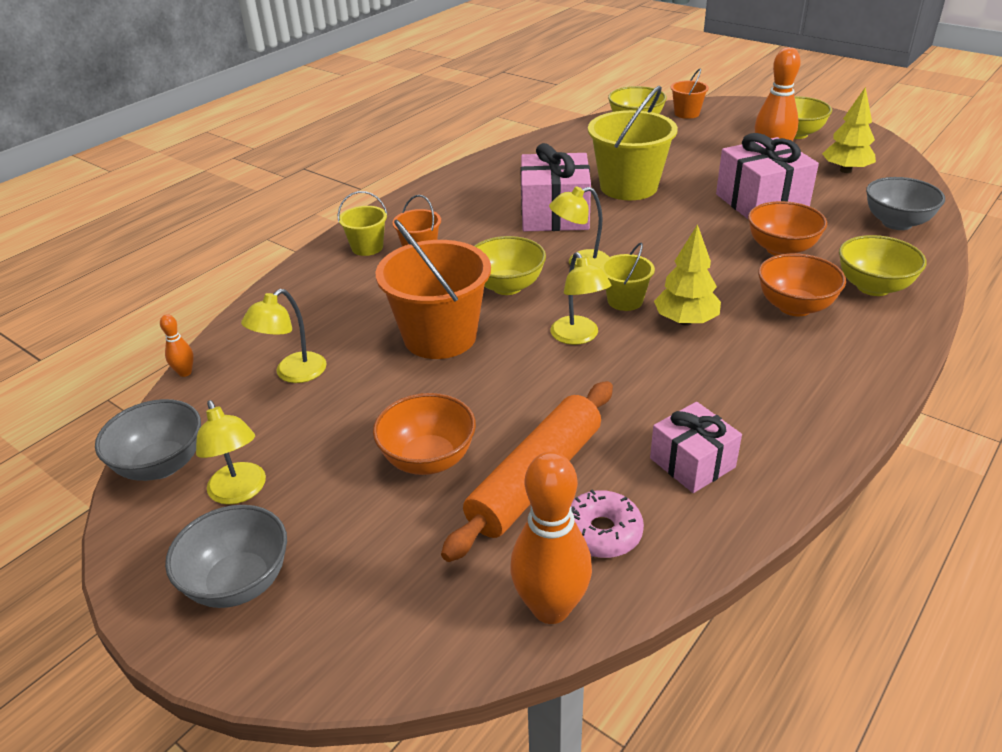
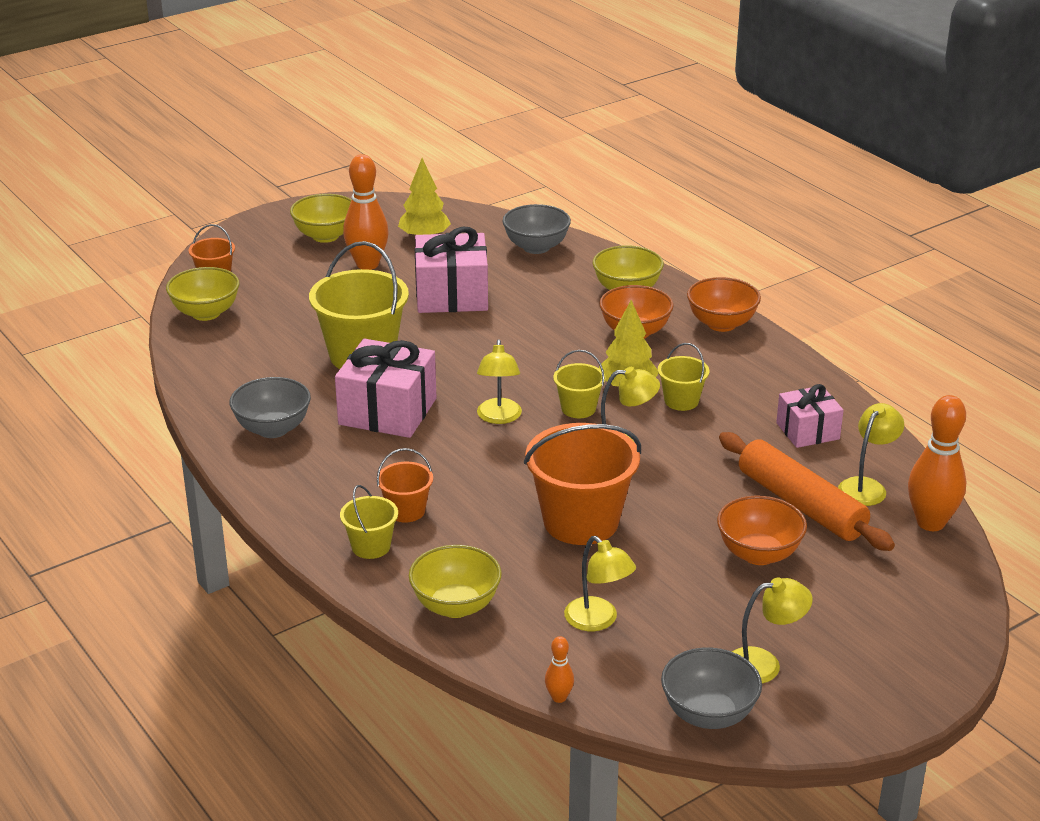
camera: 75 degrees left, 5 degrees down
(239, 582) = (872, 669): grey bowl -> grey bowl (272, 429)
(507, 286) = (514, 467): yellow bowl -> yellow bowl (455, 606)
(602, 532) = (867, 486): pink donut -> yellow lamp
(685, 359) = (681, 401): none -> yellow bucket
(781, 249) = (542, 311): orange bowl -> orange bowl (721, 324)

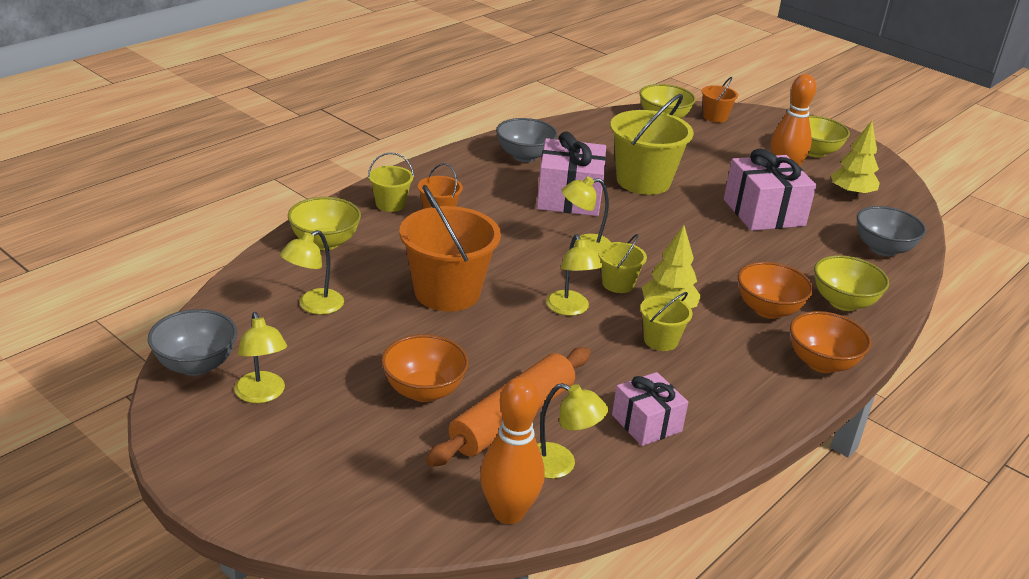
camera: 75 degrees right, 0 degrees up
(559, 697) = (218, 292): orange bowling pin -> none

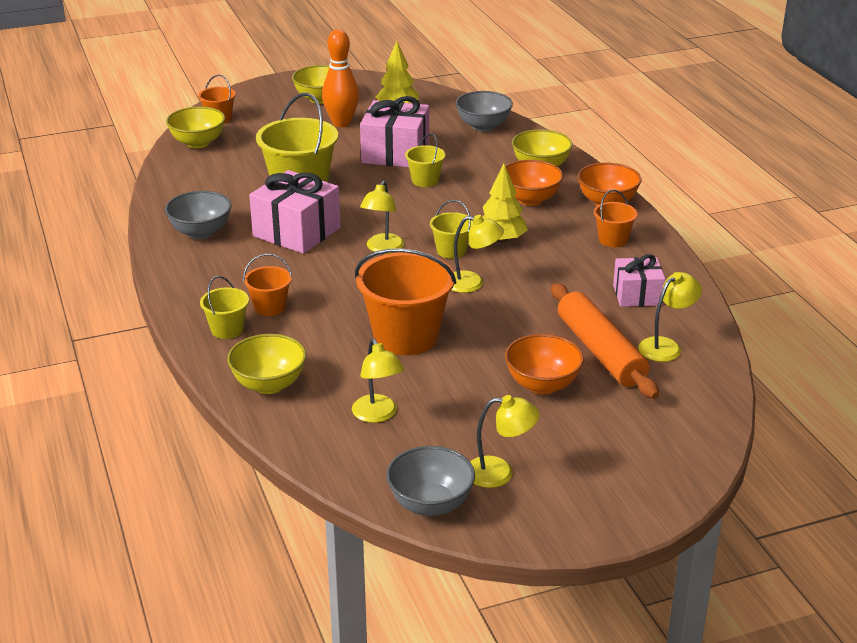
camera: 60 degrees left, 0 degrees up
(508, 512) = (708, 384): orange bowling pin -> none
(660, 340) = (540, 257): yellow bucket -> yellow bucket (425, 180)
(745, 383) = (613, 240): none -> orange bucket

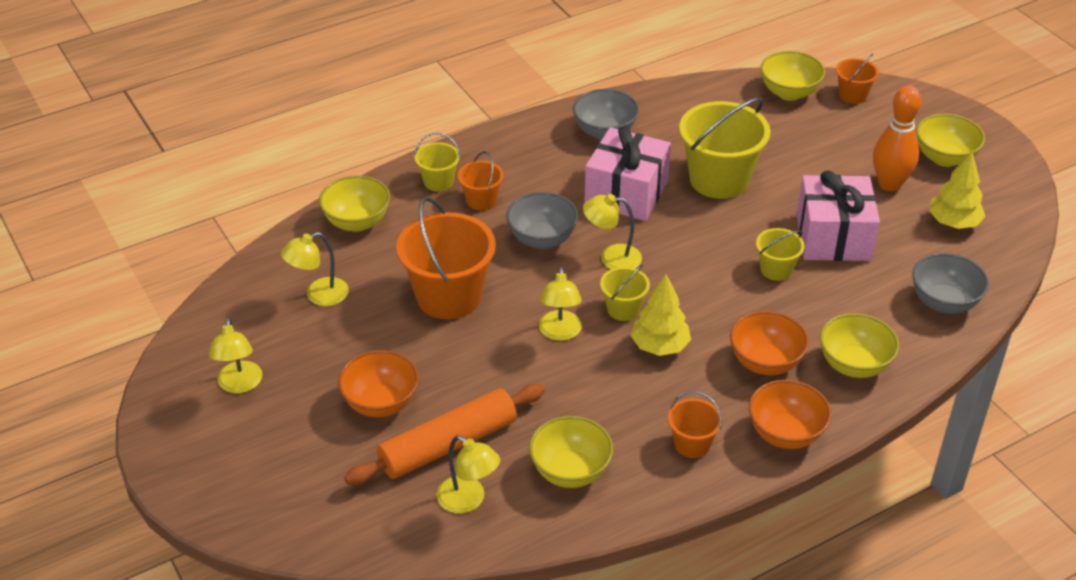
camera: 80 degrees right, 10 degrees up
(430, 504) = (195, 345): grey bowl -> grey bowl (542, 239)
(637, 295) = (570, 471): pink gift -> yellow bowl

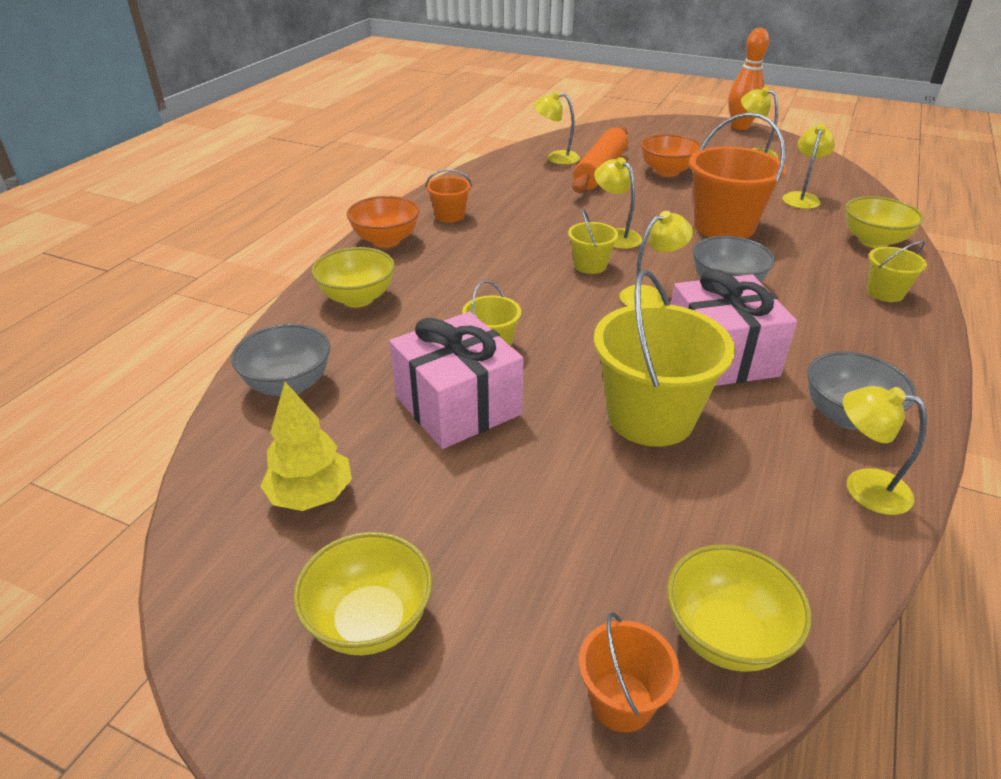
camera: 145 degrees right, 5 degrees down
(481, 200) = (825, 293): orange bucket -> none
(570, 471) = (514, 183): yellow bowl -> none
(651, 105) = (863, 487): none -> yellow lamp
(660, 346) = (532, 254): yellow tree -> none
(765, 362) = (437, 274): orange bowl -> none
(889, 184) = (433, 518): orange bowling pin -> orange bowling pin (740, 127)

